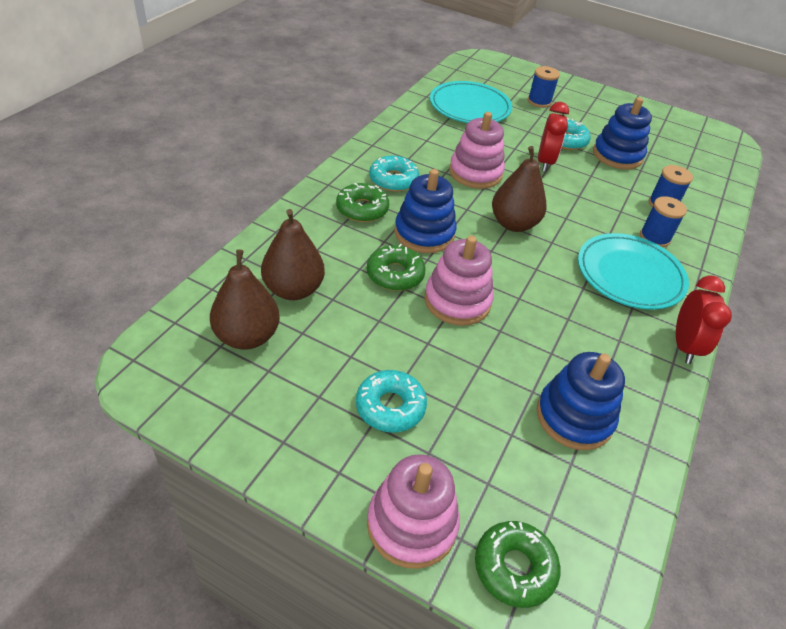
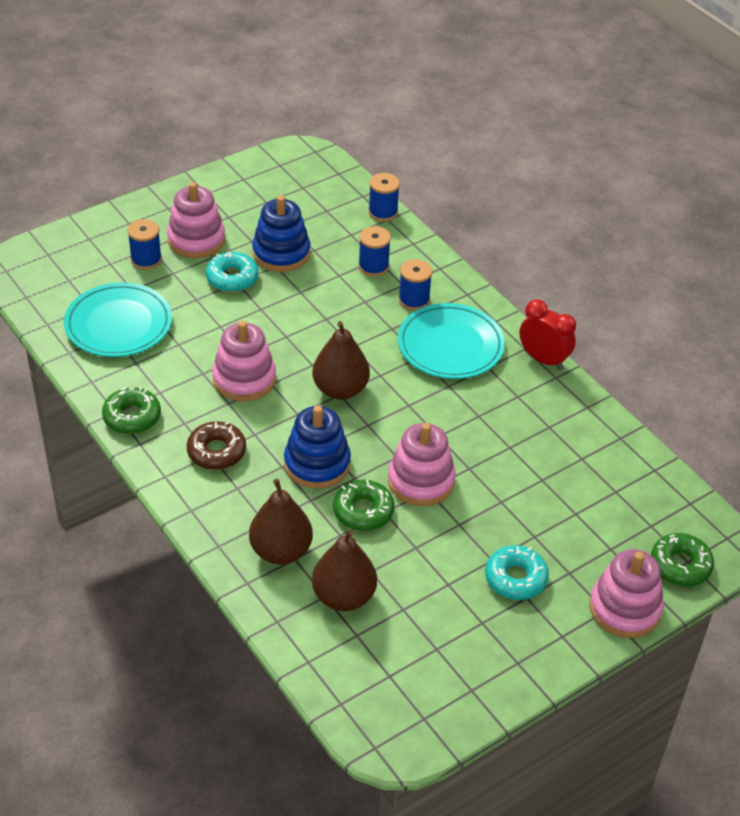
camera: 60 degrees left, 0 degrees up
(247, 336) = (388, 652): brown pear -> brown pear (281, 551)
(362, 209) = (251, 497): green donut -> green donut (132, 417)
(393, 180) = (216, 451): turquoise donut -> brown donut
(545, 162) = (259, 315): red clock -> none
(574, 417) = (578, 467): blue stacking toy -> none
(582, 116) = (196, 240): none -> pink stacking toy
(726, 193) = (383, 212): none -> blue spool

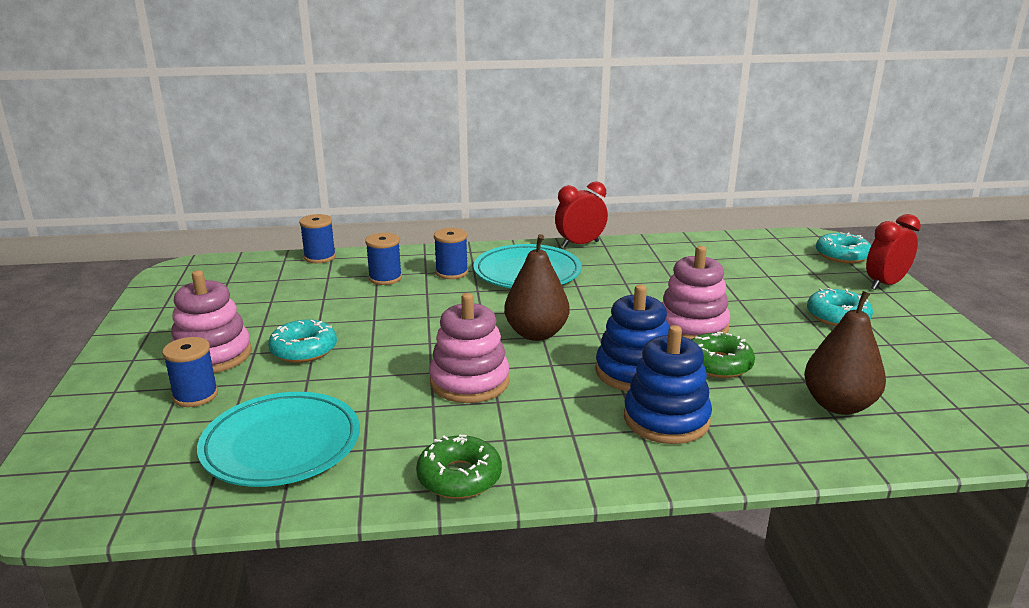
camera: 60 degrees left, 20 degrees down
(216, 451) = (571, 429): brown donut -> none
(281, 253) = (304, 315): blue stacking toy -> blue stacking toy (666, 419)
(281, 551) = (755, 426): brown pear -> none
(625, 609) = (885, 284): pink stacking toy -> red clock
(680, 565) = (842, 255): green donut -> turquoise donut

